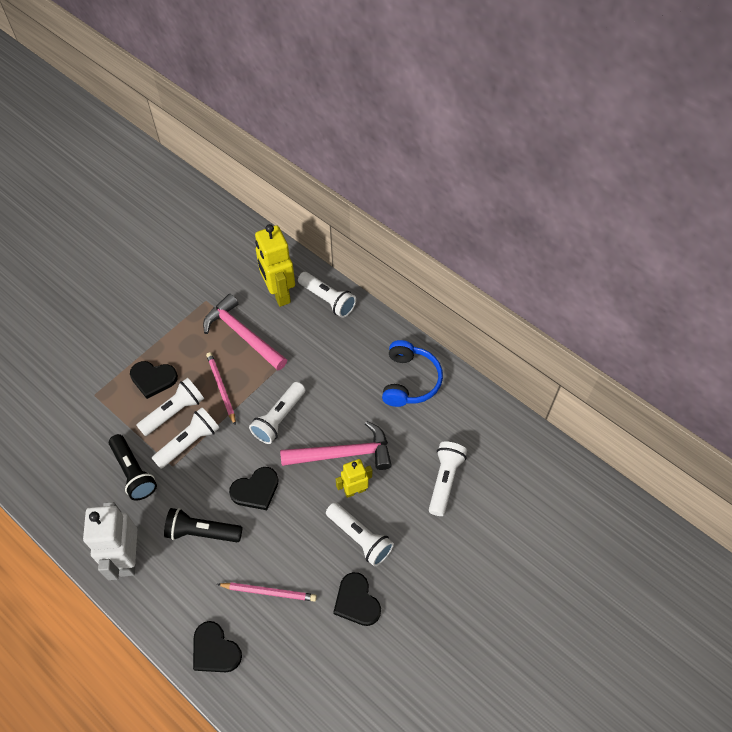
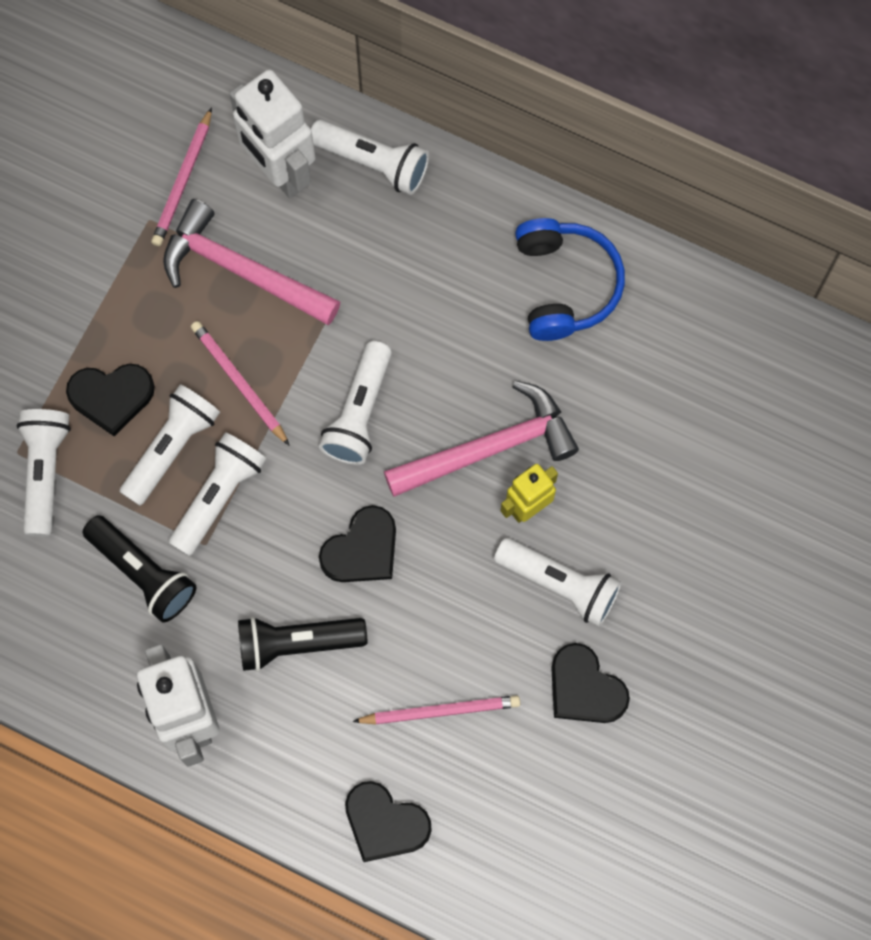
camera: 15 degrees left, 15 degrees up
(229, 286) = (183, 180): none -> pink pencil
(279, 293) = (280, 172): yellow robot -> white robot
(444, 480) = (672, 451): white flashlight -> white flashlight (45, 472)

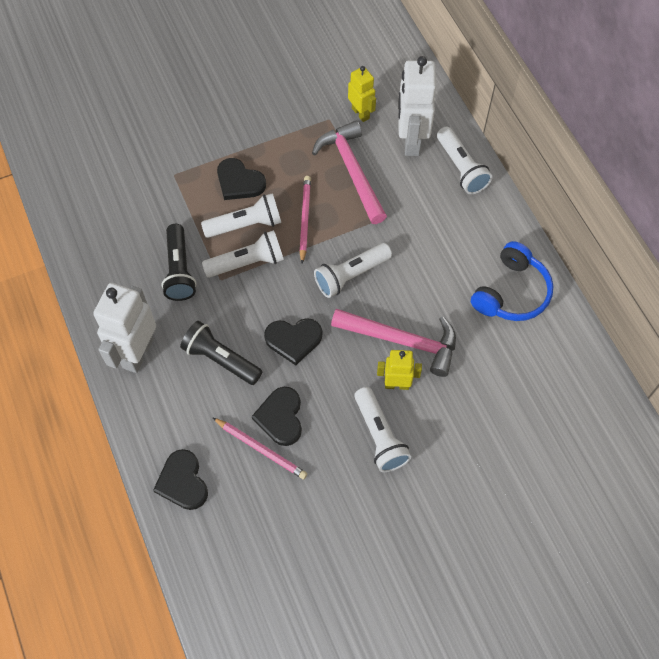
camera: 40 degrees right, 10 degrees down
(45, 472) = (178, 192): white flashlight -> none
(183, 180) = (360, 113): pink pencil -> yellow robot
(585, 688) = (346, 499): black heart -> black heart (280, 417)

